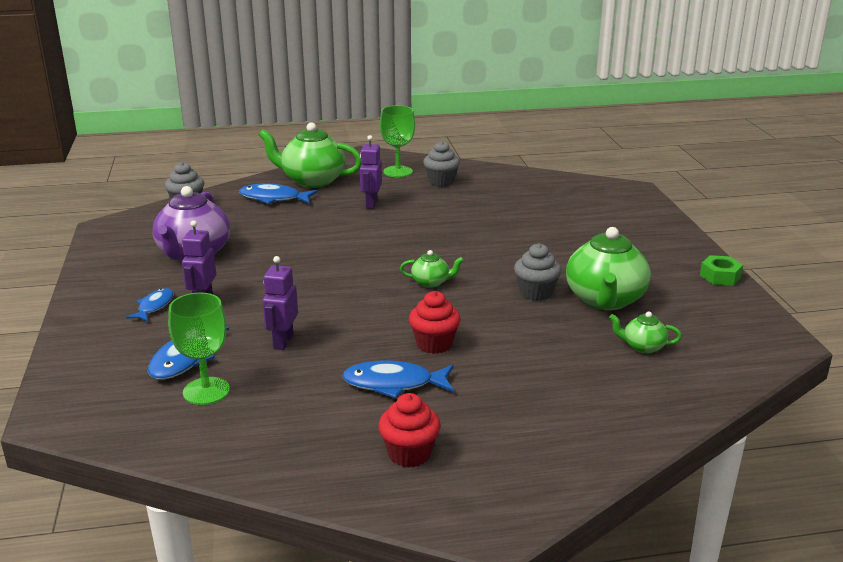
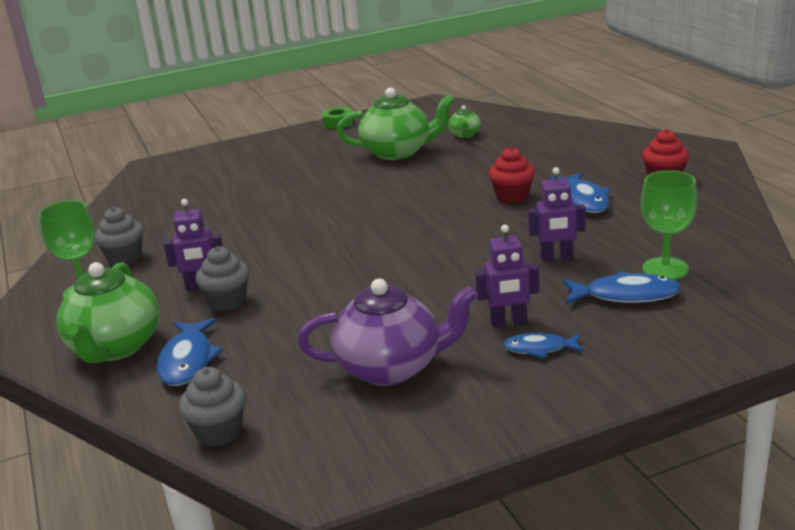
camera: 100 degrees left, 0 degrees up
(431, 282) = (400, 217): green teapot -> none
(536, 293) = (398, 175): grey cupcake -> grey cupcake (227, 302)

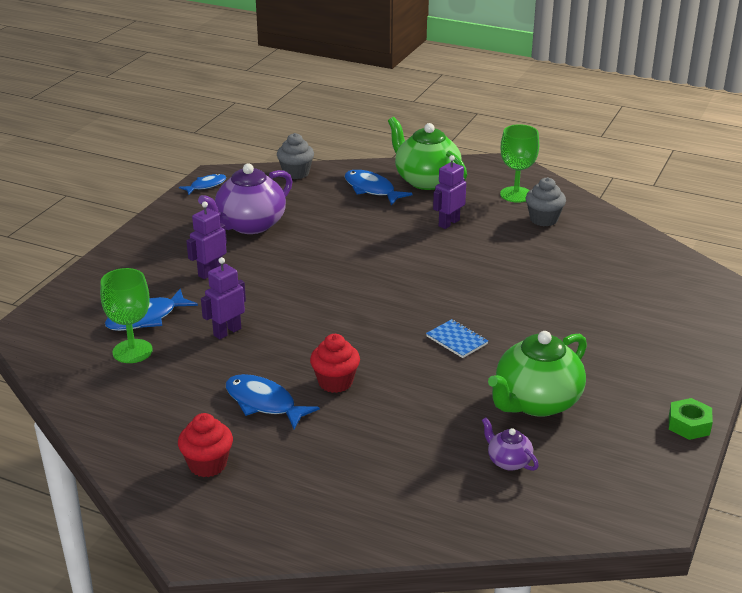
camera: 135 degrees right, 5 degrees up
(227, 302) = (412, 221): grey cupcake -> none
(382, 195) = (457, 340): none -> blue notebook
(465, 135) = (508, 461): green teapot -> purple teapot
(539, 349) = (173, 264): blue fish -> blue fish (206, 186)

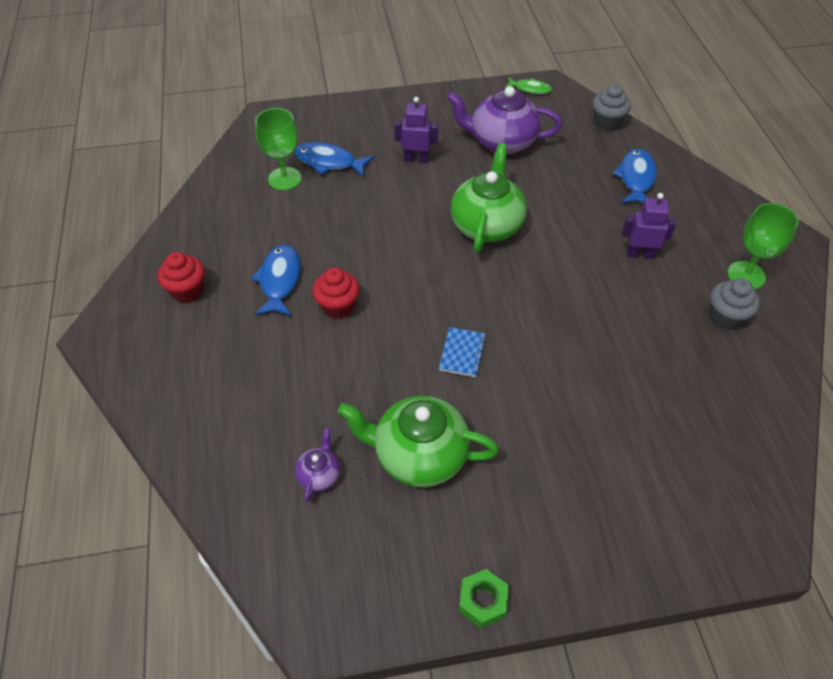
camera: 55 degrees right, 20 degrees up
(206, 186) = (530, 89): blue fish -> green fish
(227, 332) = (349, 211): purple robot -> none
(426, 180) = (693, 203): green teapot -> green teapot (487, 225)

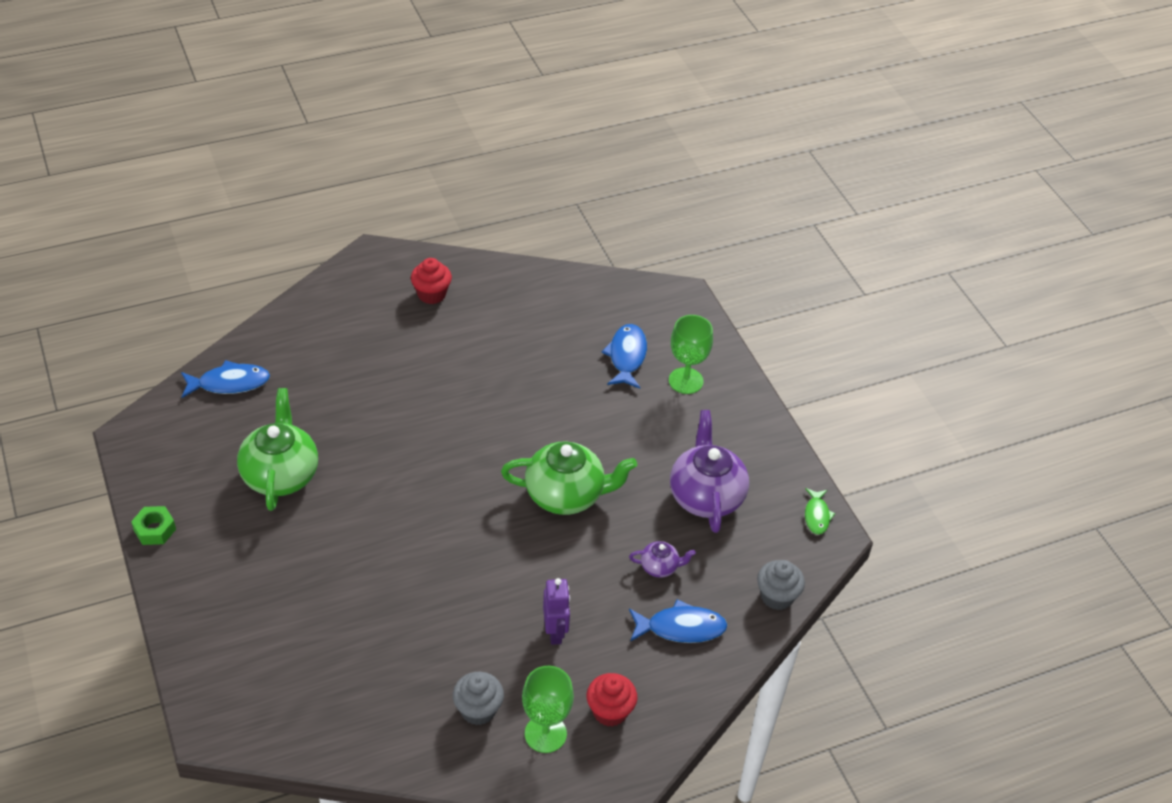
camera: 75 degrees right, 5 degrees down
(279, 280) = (456, 351): blue fish -> blue fish (229, 383)
(284, 179) = (592, 328): green goblet -> green goblet (686, 381)
(319, 475) = (256, 415): purple teapot -> purple teapot (660, 567)
(338, 306) = (433, 396): red cupcake -> red cupcake (610, 711)
(416, 159) = (653, 425): purple robot -> none
(462, 353) = (394, 492): blue notebook -> none

